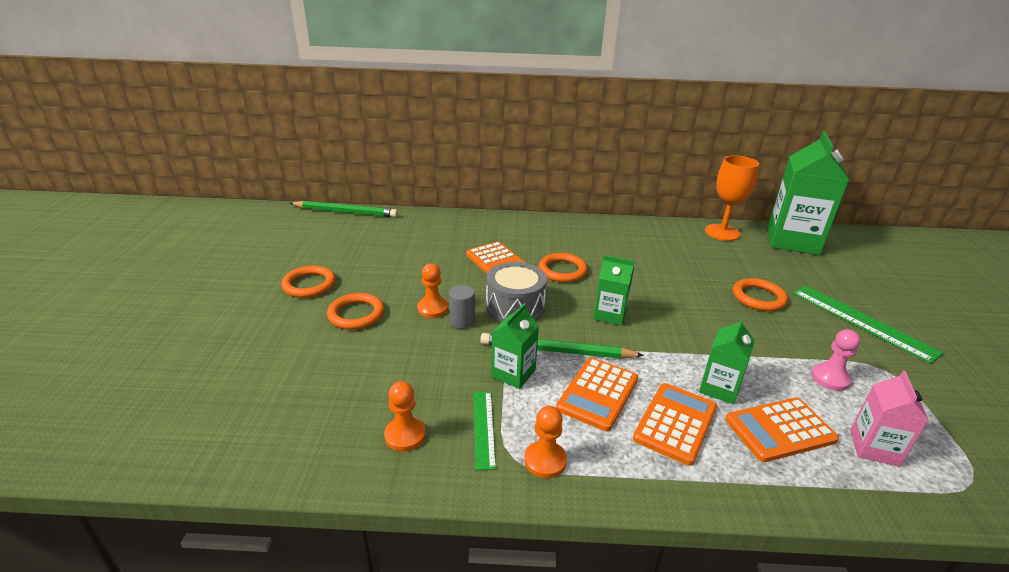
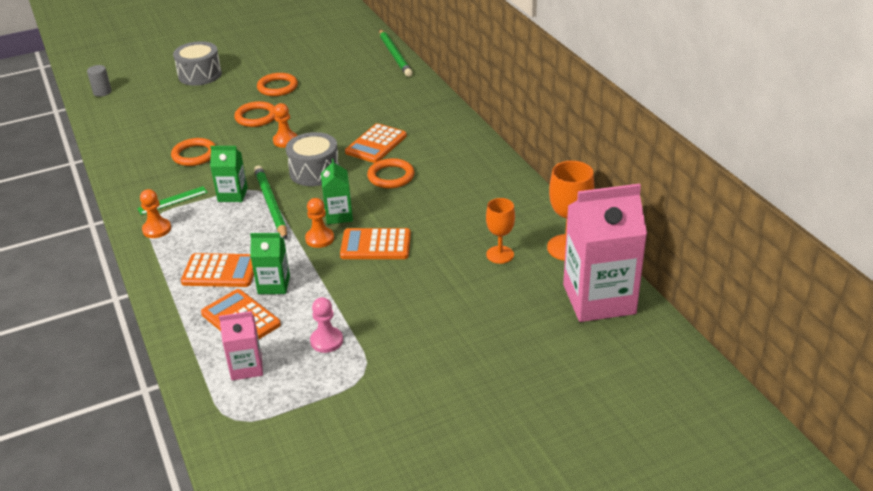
camera: 65 degrees right, 5 degrees up
(188, 330) = (200, 75): none -> grey drum
(405, 435) = (152, 177): orange pawn -> orange pawn (319, 239)
(462, 321) = (278, 157): grey cylinder -> grey cylinder (102, 92)
(598, 394) = (232, 233): orange calculator -> orange calculator (375, 245)
(719, 258) = (500, 255): none -> orange goblet
(758, 298) = (436, 288): orange ring -> orange ring (194, 155)
(792, 241) = (599, 299): green carton -> pink carton
(862, 321) = (444, 358): green ruler -> none

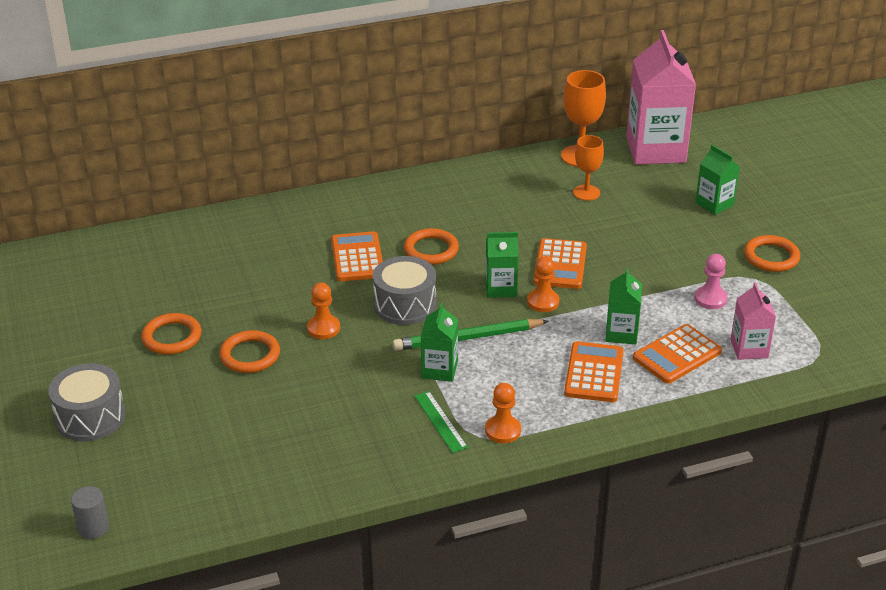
camera: 85 degrees left, 0 degrees up
(194, 155) = (332, 408): orange ring -> orange ring (771, 257)
(376, 144) = (357, 258): orange calculator -> orange calculator turned 135 degrees counterclockwise
(394, 55) = (130, 234): green pencil -> none
(499, 344) = (714, 204): none -> green carton

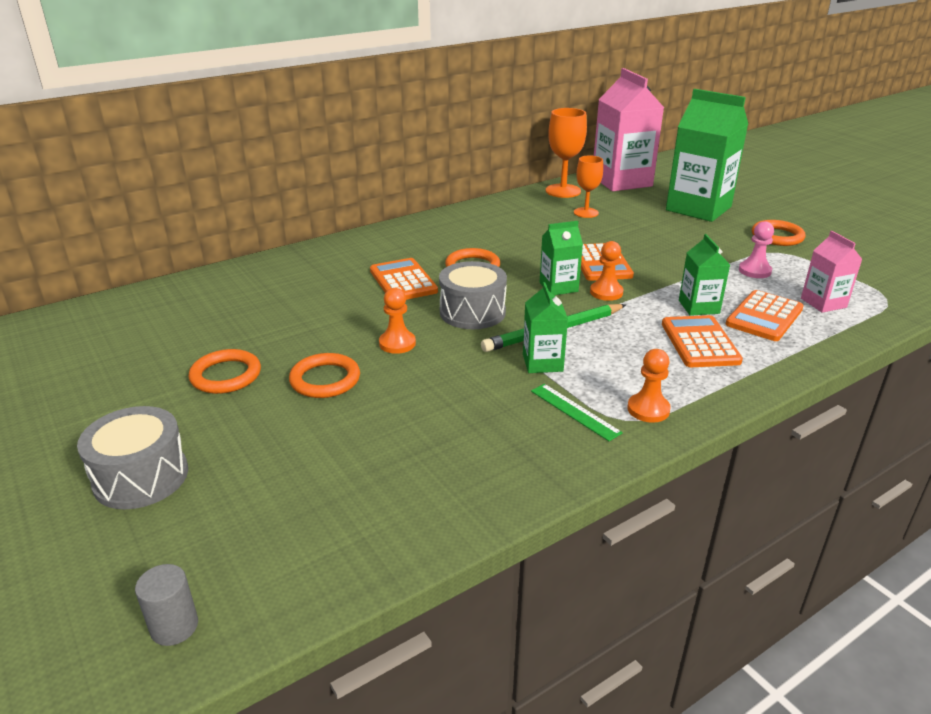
camera: 15 degrees left, 5 degrees down
(714, 204) = (698, 208): green carton -> green carton, size x2.00

